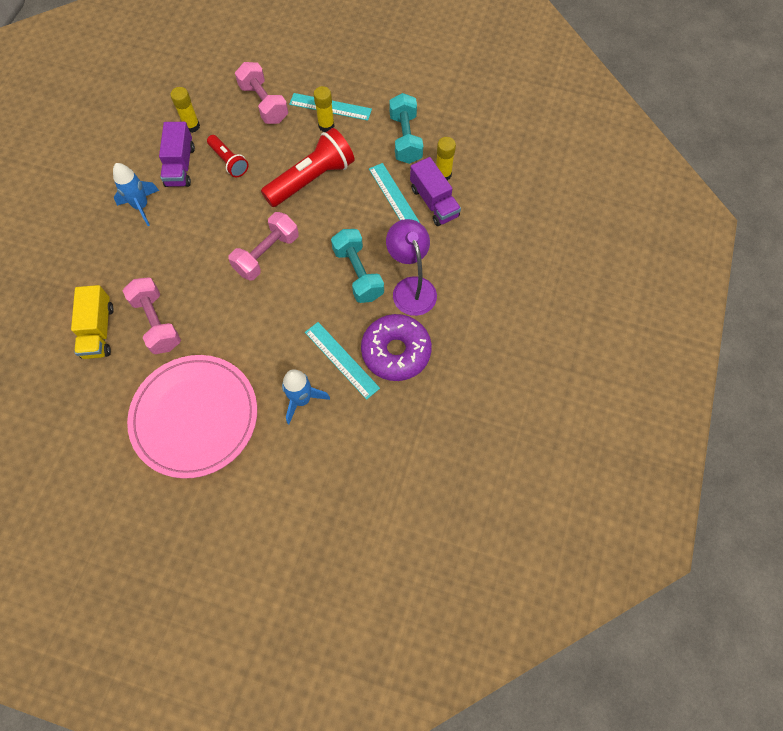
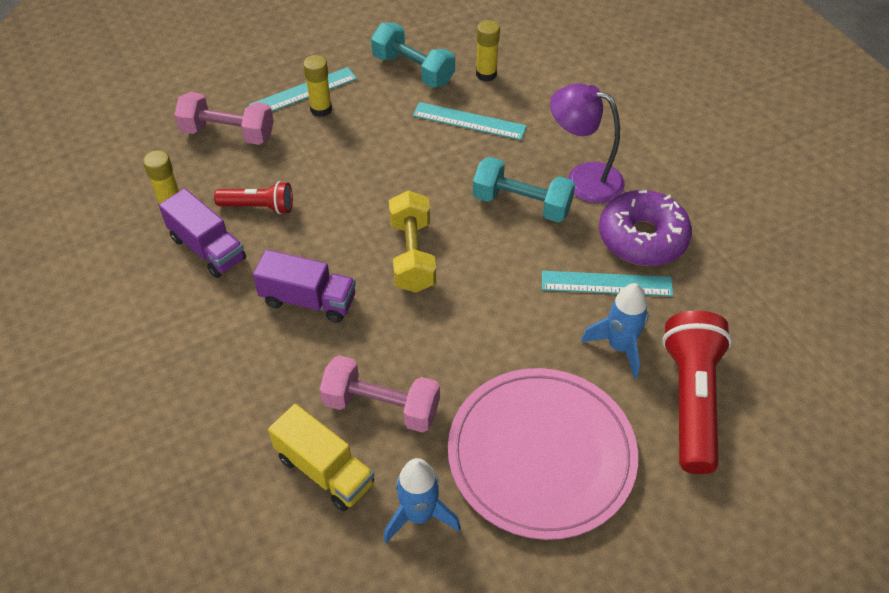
camera: 45 degrees left, 15 degrees down
(141, 206) = (212, 317): blue rocket -> blue rocket (419, 515)
(267, 254) = (412, 255): pink dumbbell -> yellow dumbbell
(312, 179) = (368, 161): red flashlight -> red flashlight (691, 400)
(434, 202) = (508, 100): purple truck -> purple truck (308, 300)

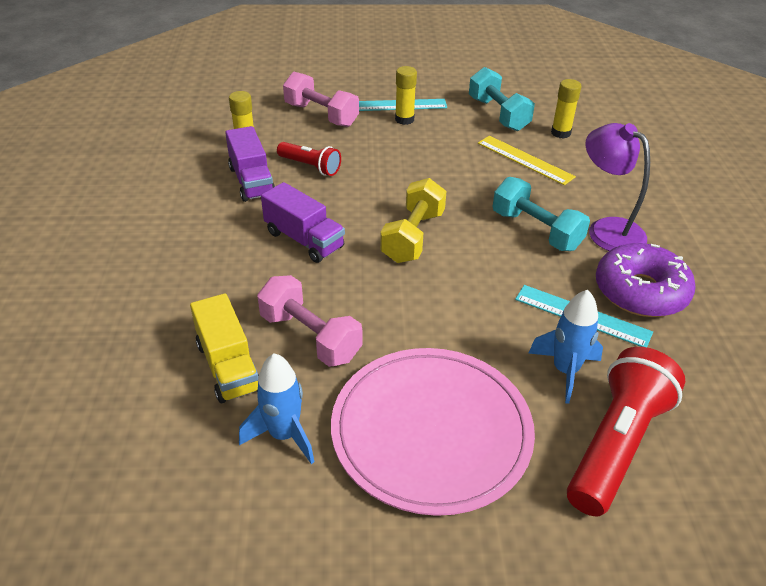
camera: 25 degrees right, 10 degrees down
(469, 121) = (525, 160): turquoise ruler -> yellow ruler

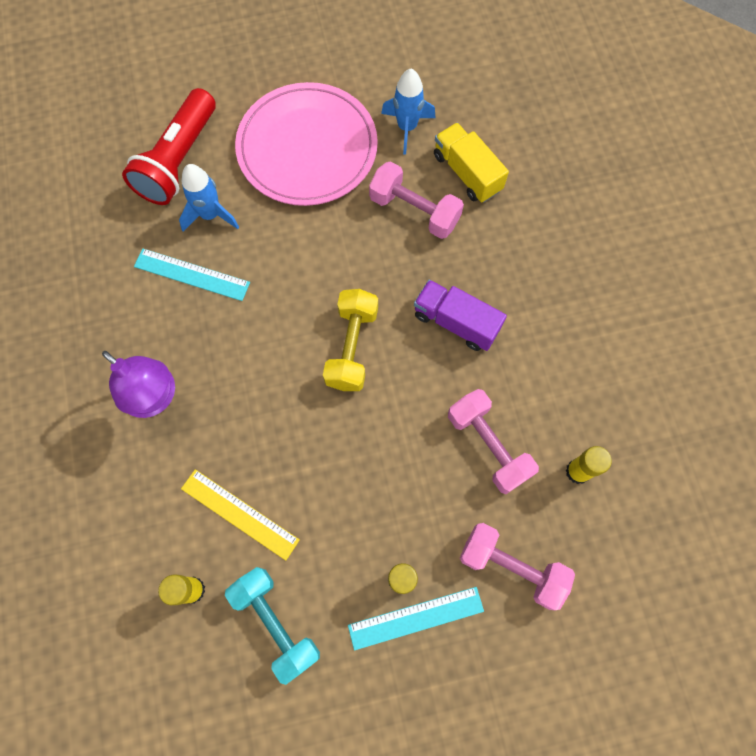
camera: 170 degrees right, 30 degrees up
(251, 181) = (543, 404): purple truck -> none
(310, 167) = (488, 445): red flashlight -> pink dumbbell
(536, 230) = (229, 382): turquoise dumbbell -> none
(640, 291) = (136, 314): purple donut -> none

